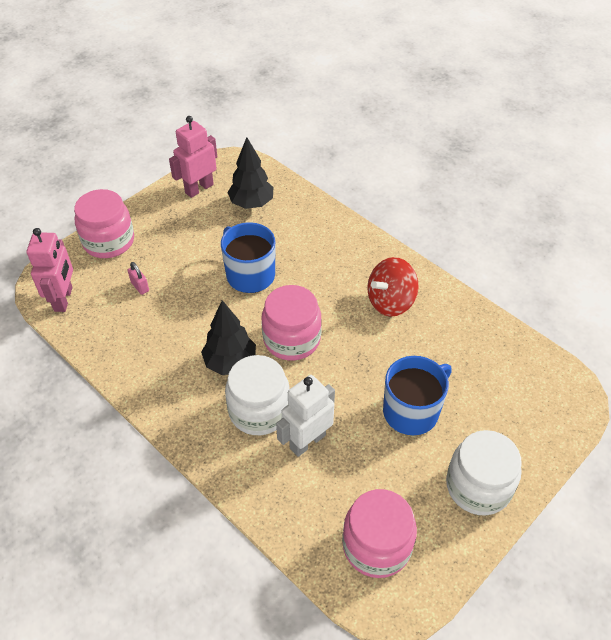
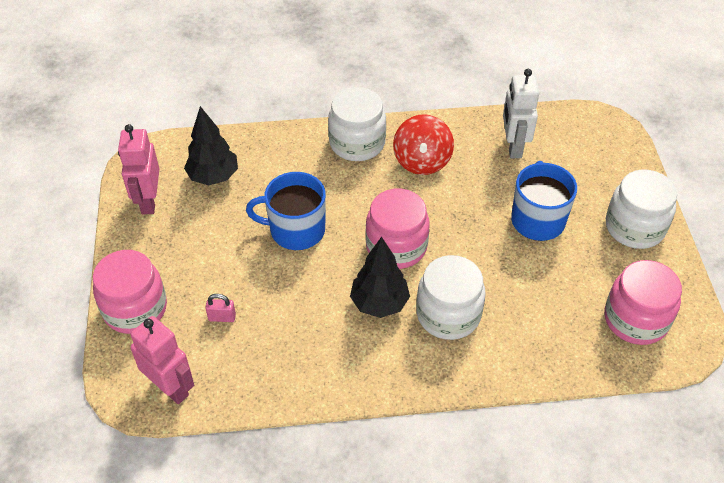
camera: 50 degrees left, 0 degrees up
(307, 441) = (507, 302): white robot -> white robot (513, 146)
(365, 254) = (357, 143): none -> white jar

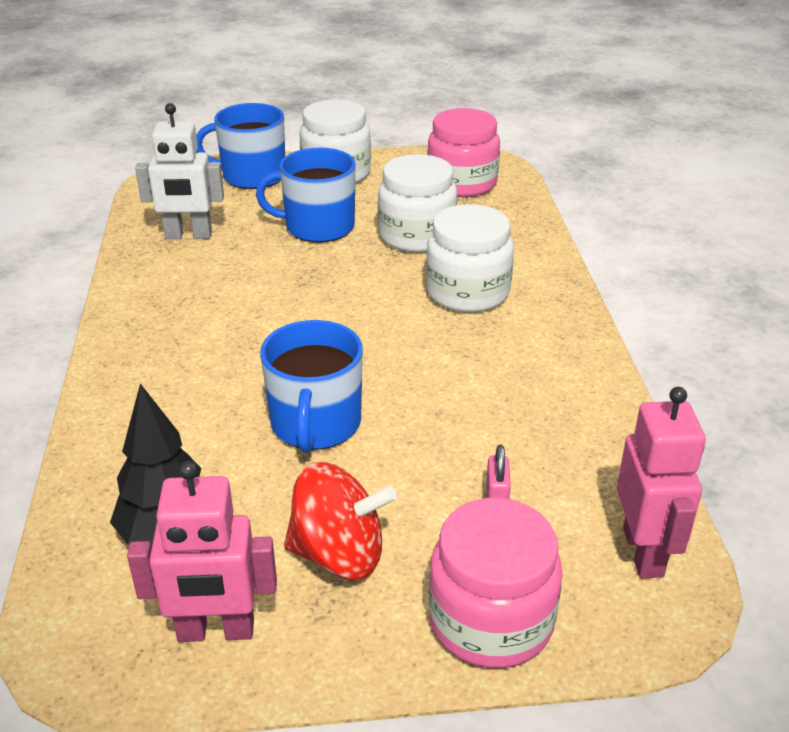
camera: 90 degrees left, 15 degrees down
(171, 387) = (644, 552): pink robot -> pink robot turned 135 degrees clockwise
(357, 143) = (137, 363): white jar -> white jar (416, 236)
(379, 303) = (455, 344): black tree -> none
(396, 246) = (355, 329): pink jar -> none
(422, 161) = (195, 305): red spinning top -> red spinning top (339, 554)
(617, 173) = (252, 176): none -> blue mug

